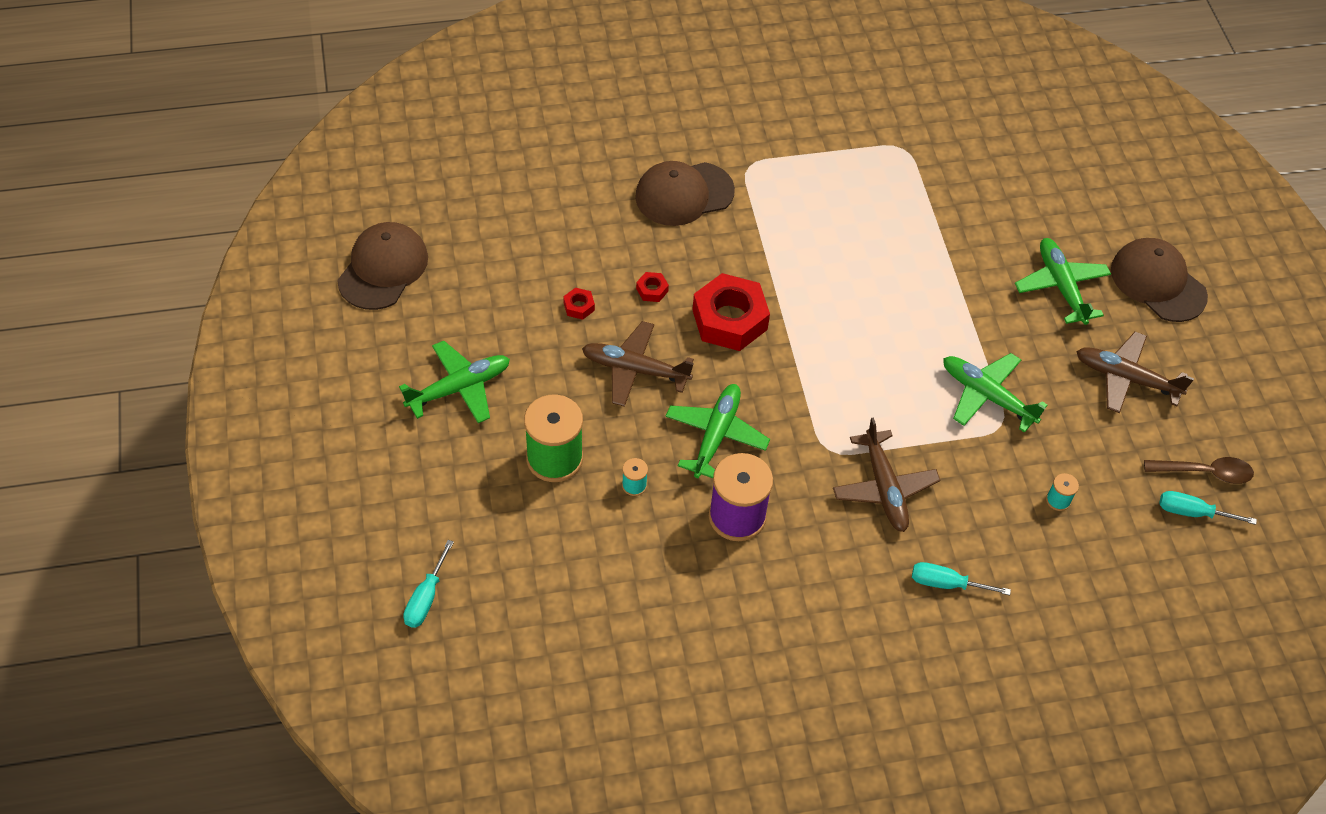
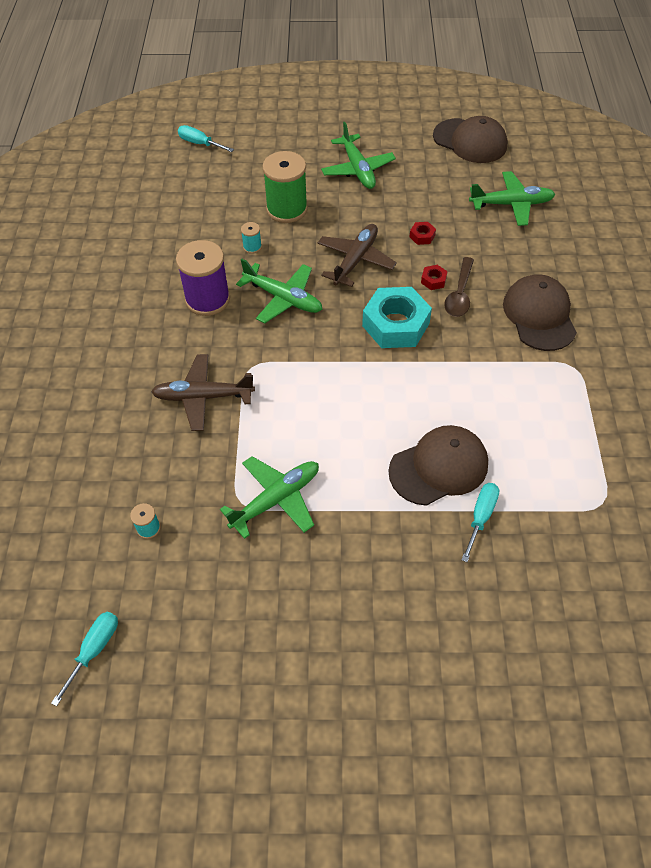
camera: 105 degrees right, 0 degrees up
(729, 319) = (395, 324): red nut -> turquoise nut
(946, 583) = (101, 419): turquoise screwdriver -> turquoise screwdriver (481, 517)
(1061, 286) = (398, 610): green plane -> green plane (511, 204)
(1126, 378) = (267, 639): brown plane -> none
(1158, 282) = (391, 723): brown cap -> brown cap (439, 467)
(1205, 472) = (134, 681): brown spoon -> brown spoon (459, 294)

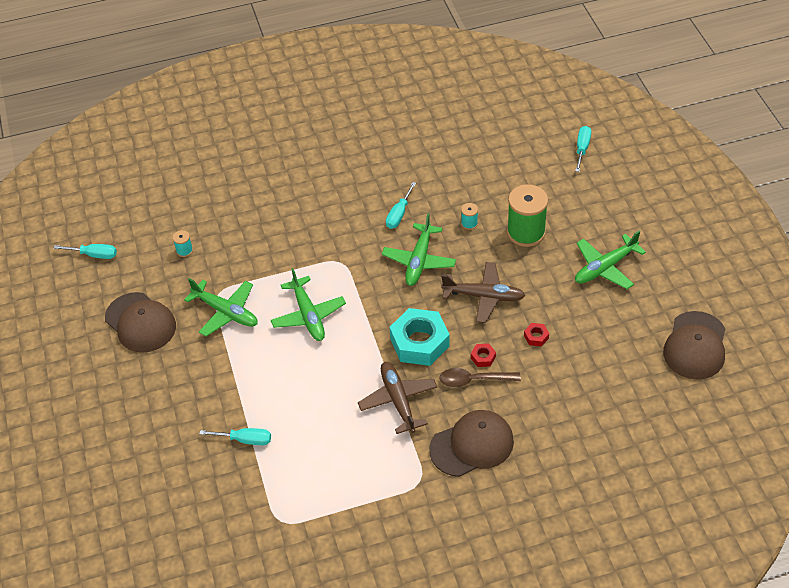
camera: 75 degrees right, 5 degrees down
(203, 397) = (302, 243): brown plane -> brown plane (398, 401)
(207, 299) = (399, 214): purple spool -> turquoise screwdriver
(439, 467) = (283, 404): brown cap -> brown cap (140, 323)
(511, 204) = (614, 398): green plane -> green plane (308, 315)

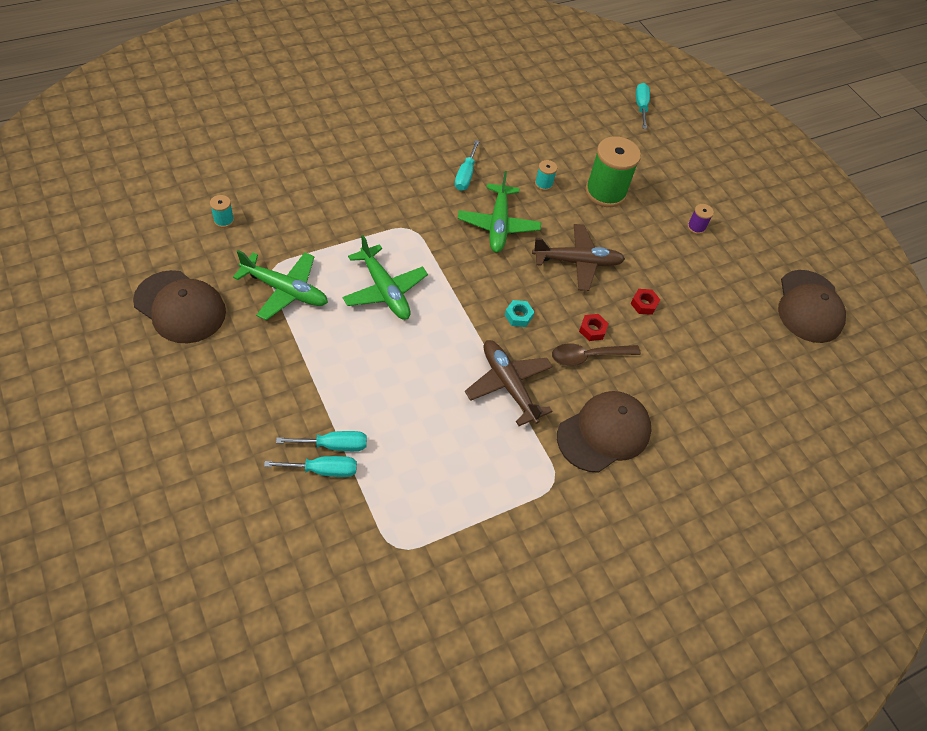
camera: 20 degrees left, 5 degrees up
(94, 255) = (111, 228): turquoise screwdriver -> turquoise screwdriver (323, 470)
(419, 342) = (518, 316): turquoise nut -> turquoise nut, size x0.42
(605, 267) = (696, 227): green plane -> purple spool

